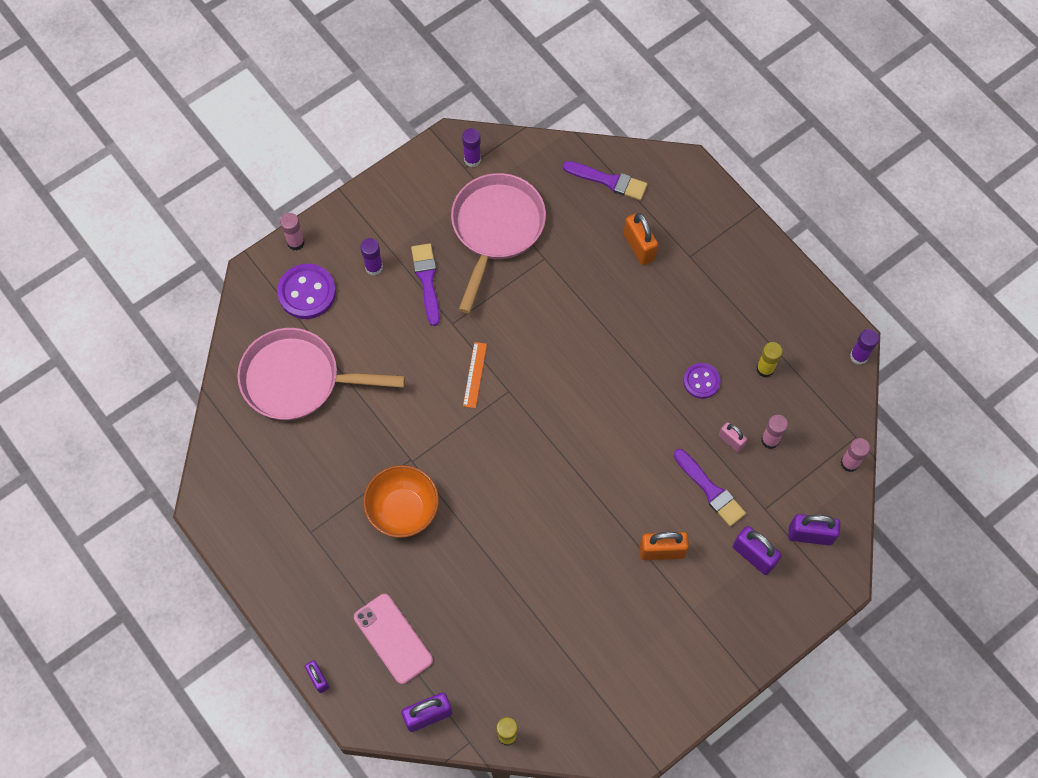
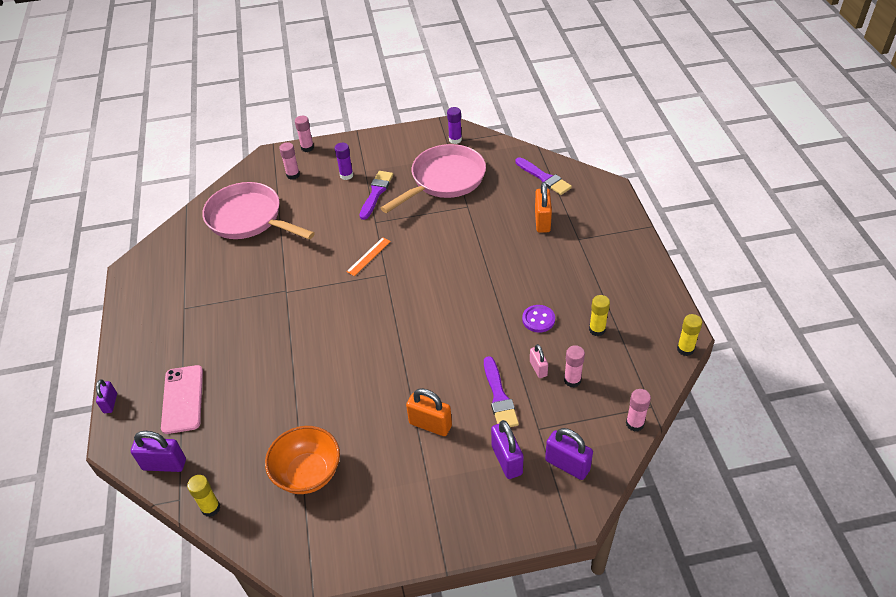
camera: 30 degrees right, 20 degrees down
(307, 292) = (293, 175): purple button -> pink glue stick
(403, 510) = (256, 319): orange bowl -> orange bowl (308, 474)
(859, 356) = (685, 349): purple glue stick -> yellow glue stick

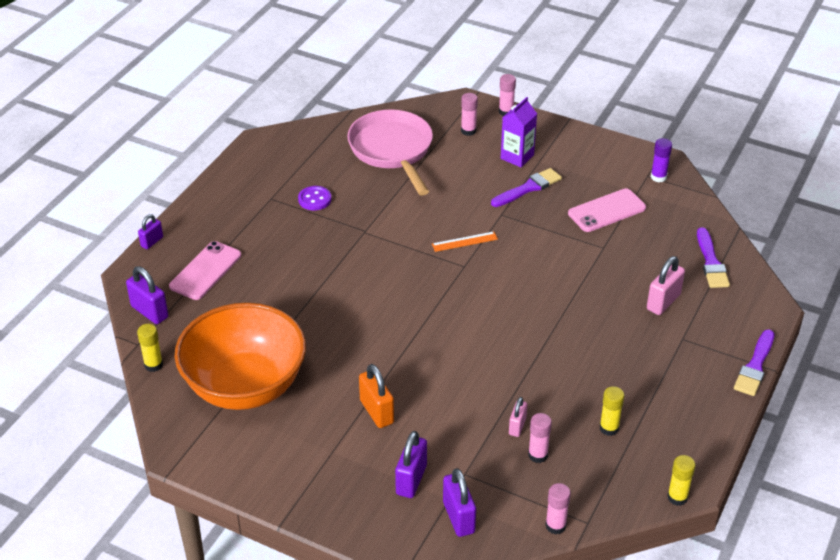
camera: 35 degrees right, 5 degrees down
(308, 474) = (245, 386): orange bowl -> orange bowl, size x1.70
(346, 175) = (517, 157): purple glue stick -> purple carton
(444, 180) = (606, 211): pink pan -> pink phone
(499, 396) = (458, 427): purple brush -> purple brush (755, 366)
(538, 319) = (562, 386): purple button -> purple button (314, 199)
(542, 221) = (663, 302): orange padlock -> pink padlock

